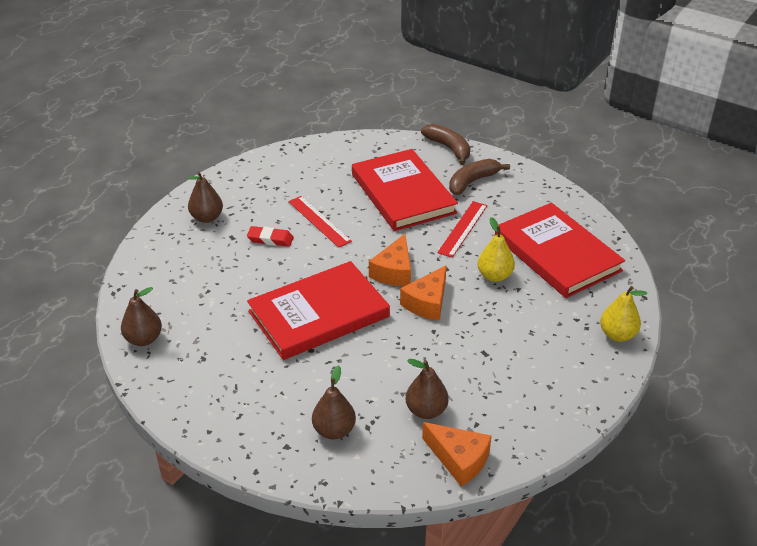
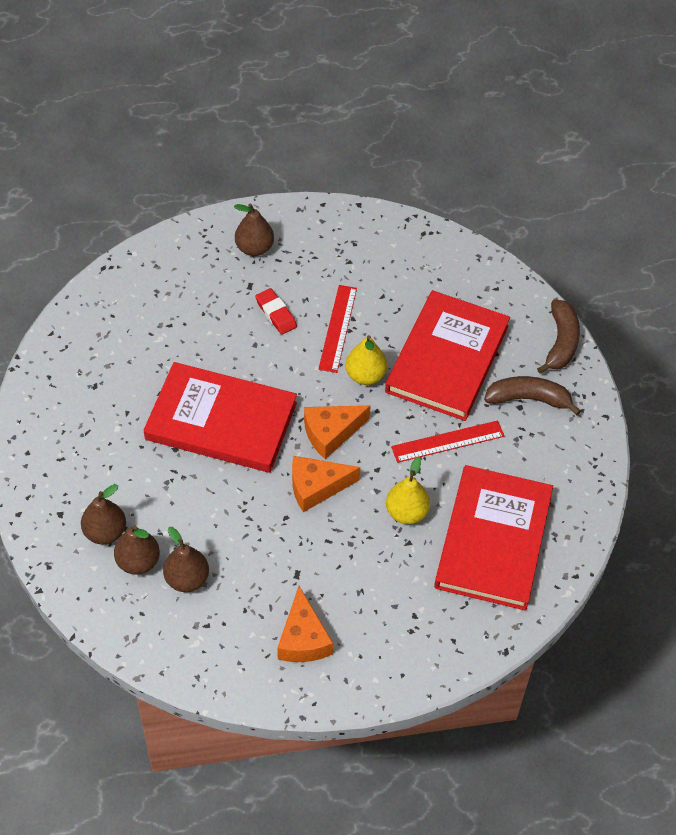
camera: 45 degrees right, 15 degrees up
(144, 339) = (76, 331): brown pear -> brown pear (138, 562)
(459, 459) = (156, 639): orange cheese -> orange cheese (303, 638)
(617, 335) = (426, 661): yellow pear -> yellow pear (365, 375)

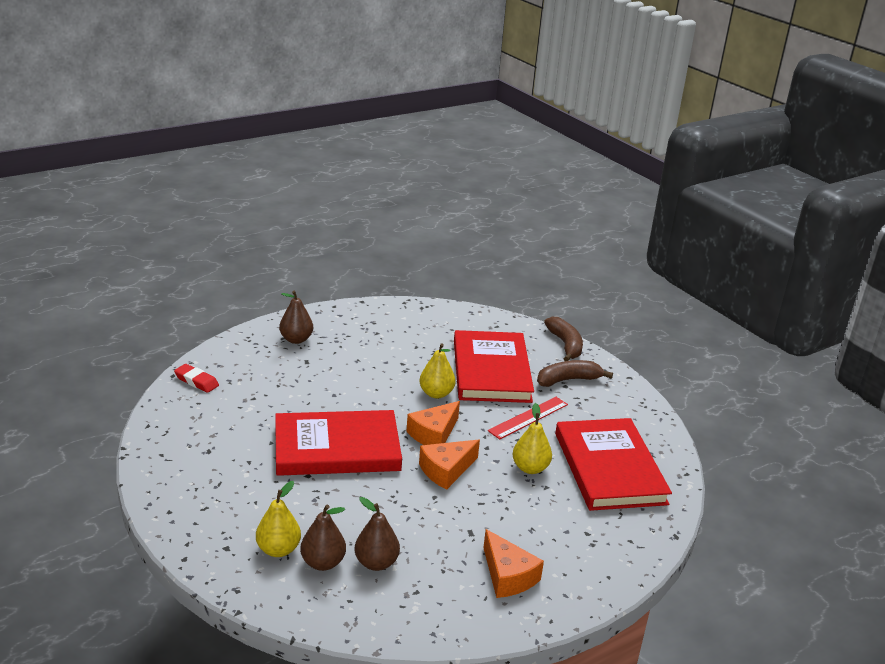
camera: 25 degrees left, 25 degrees down
(105, 532) = (278, 549): brown pear -> yellow pear
(276, 314) = (339, 373): red eraser -> red eraser (196, 381)
(338, 328) = (395, 371): red ruler -> none

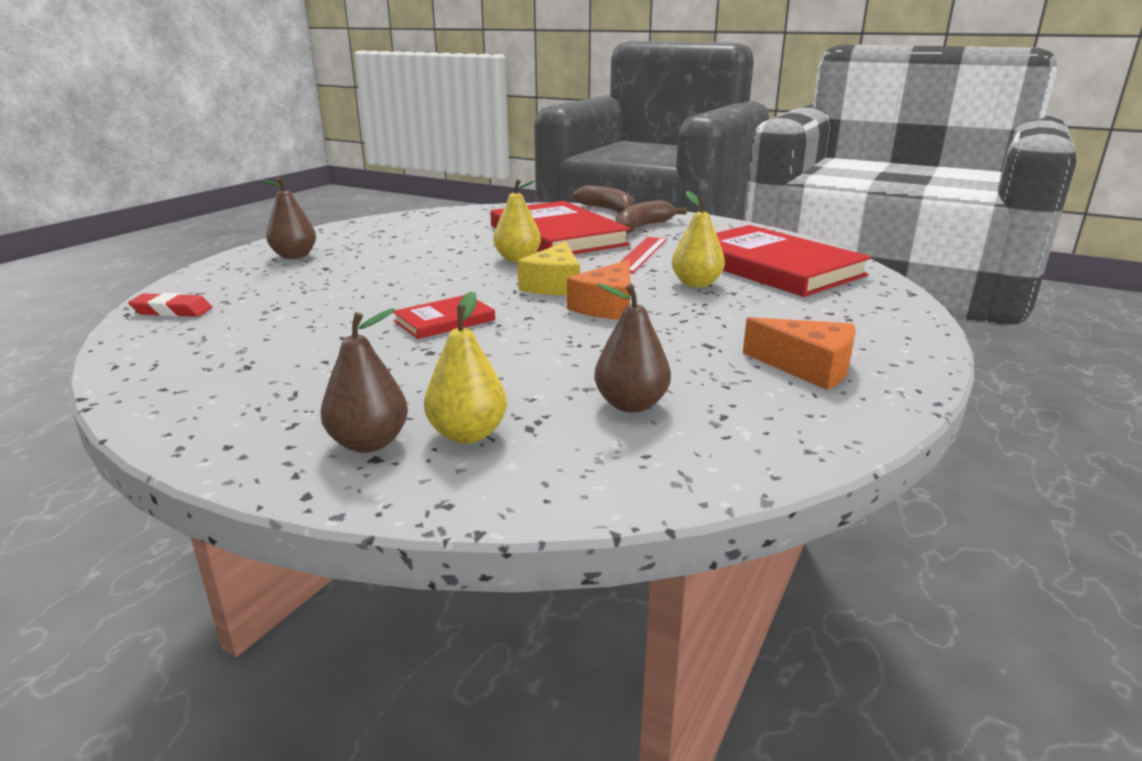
camera: 25 degrees left, 5 degrees down
(323, 563) = (554, 427): brown pear -> brown pear (369, 443)
(337, 448) = (444, 320): red book -> red book, size x0.47
(434, 434) = (554, 285): orange cheese -> yellow cheese

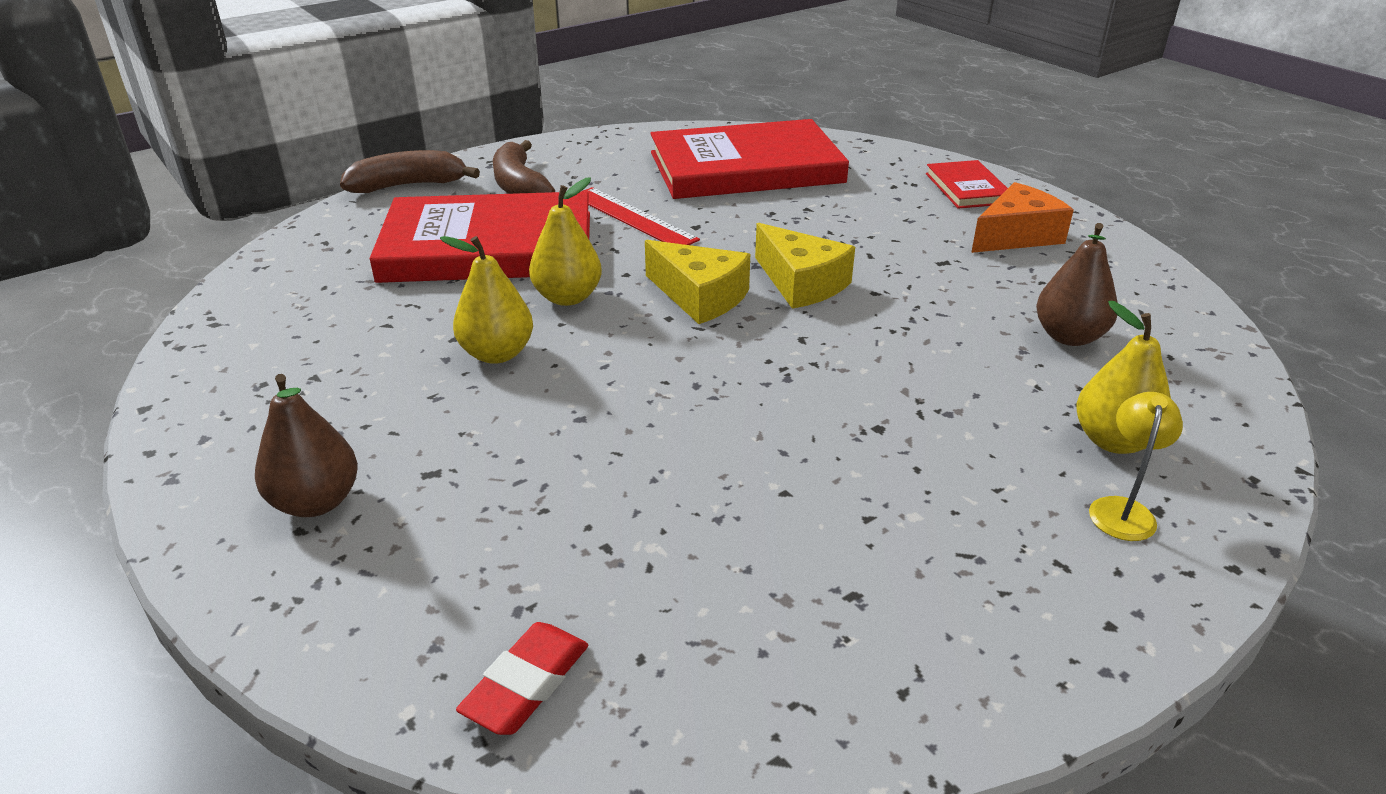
camera: 65 degrees left, 10 degrees up
(369, 443) = (1122, 509): brown pear -> yellow lamp
(444, 320) = (776, 398): red book -> red book (967, 188)
(607, 306) = (801, 283): orange cheese -> yellow cheese
(696, 284) = (767, 218): yellow pear -> yellow pear (497, 353)

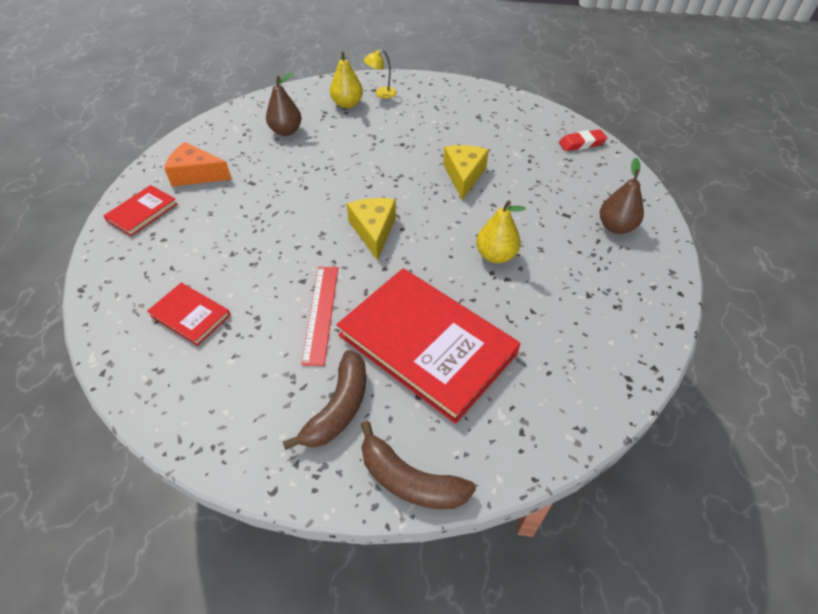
camera: 135 degrees left, 15 degrees up
(567, 297) = (430, 270): yellow pear -> none
(746, 167) = (190, 315): red book -> red book, size x0.47
(801, 283) = (323, 210): yellow cheese -> yellow cheese (464, 175)

